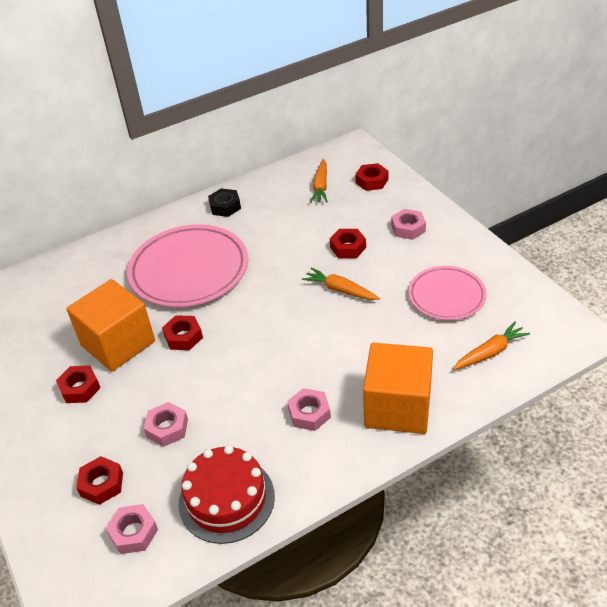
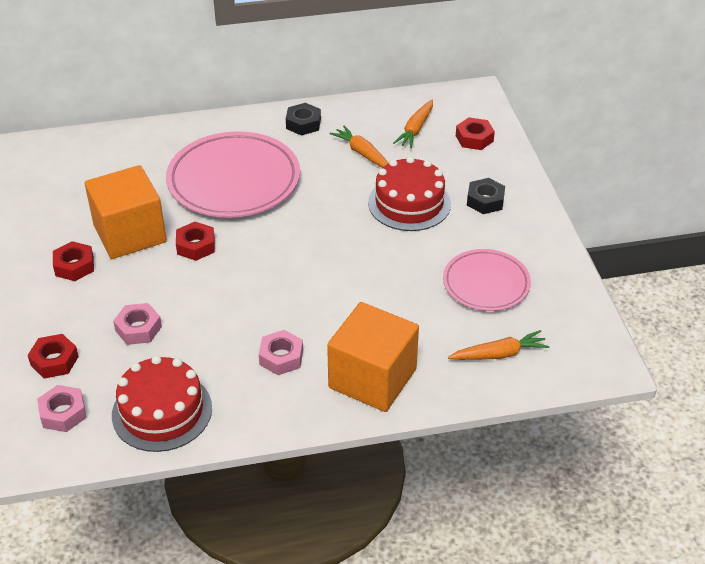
camera: 15 degrees right, 0 degrees up
(340, 290) = (377, 245): orange carrot -> orange carrot (362, 153)
(348, 247) = (409, 203): red nut -> red cake
(408, 228) = (485, 201): pink nut -> black nut

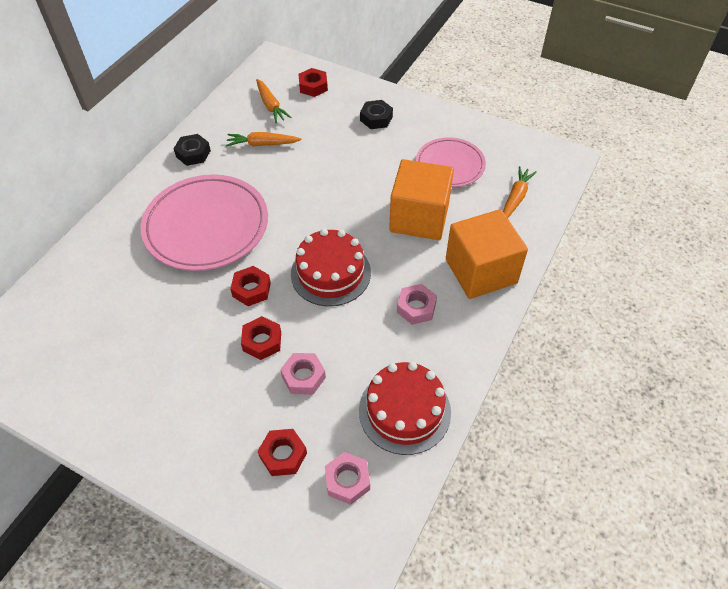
camera: 50 degrees left, 10 degrees up
(74, 266) = (187, 380): red nut -> red nut (262, 341)
(130, 234) = (191, 322): orange cube -> orange cube (419, 217)
(409, 203) = (338, 153): red cake -> red cake (330, 273)

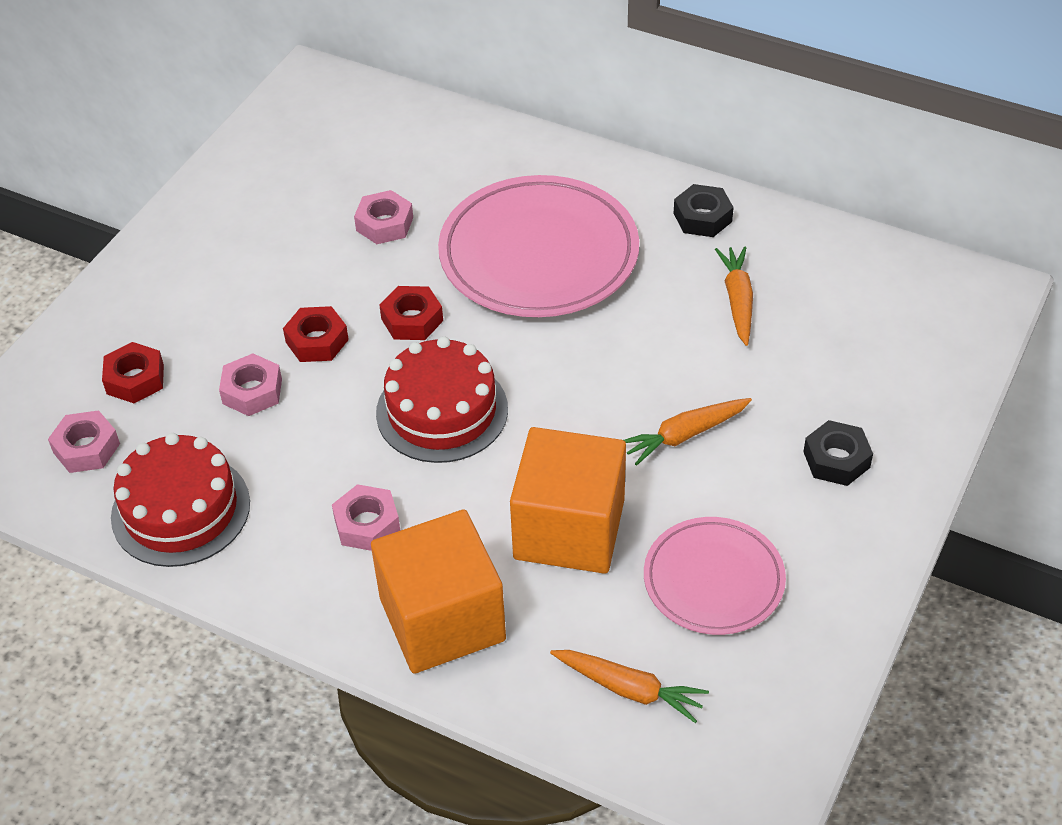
camera: 90 degrees right, 5 degrees down
(156, 307) = (384, 224): none -> pink nut
(271, 105) = (846, 301): orange carrot -> orange carrot (684, 435)
(313, 86) = (917, 358): red nut -> none

